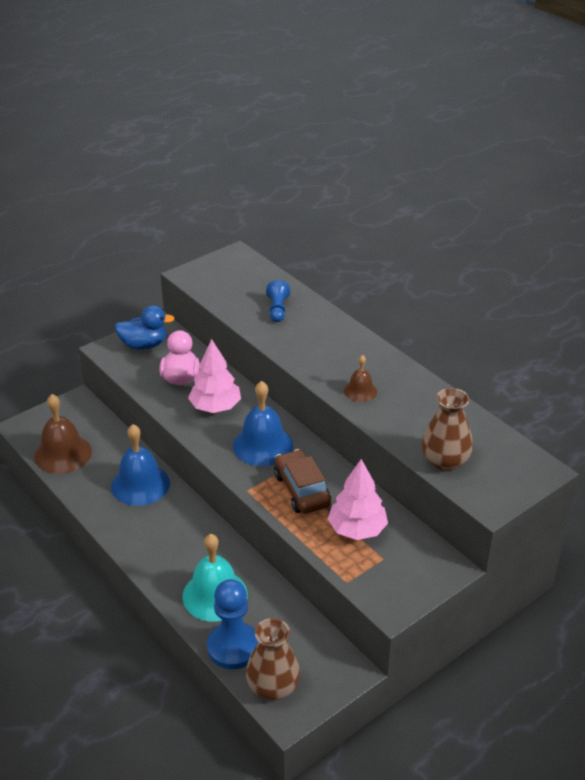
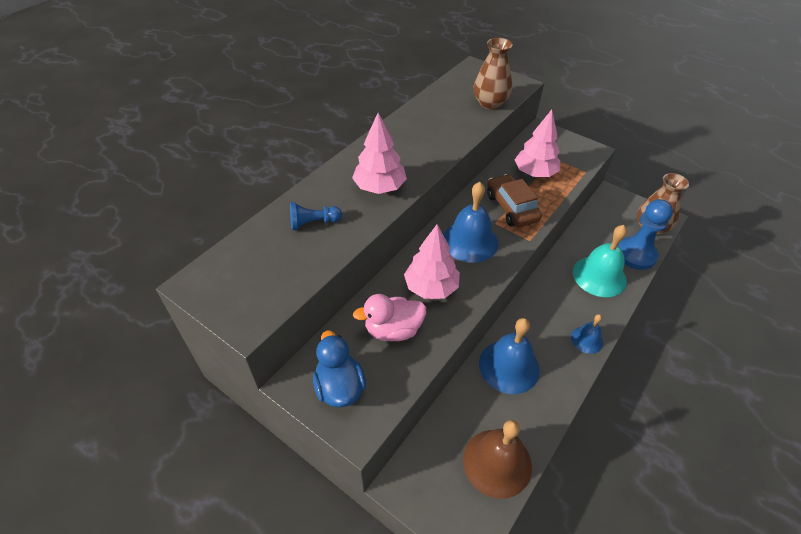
camera: 105 degrees left, 10 degrees up
(140, 551) = (586, 339): none -> blue bell
(301, 490) = (511, 208): brown car -> brown car turned 105 degrees clockwise
(311, 351) = (380, 187): none -> pink tree
(360, 391) = (427, 150): brown bell -> none

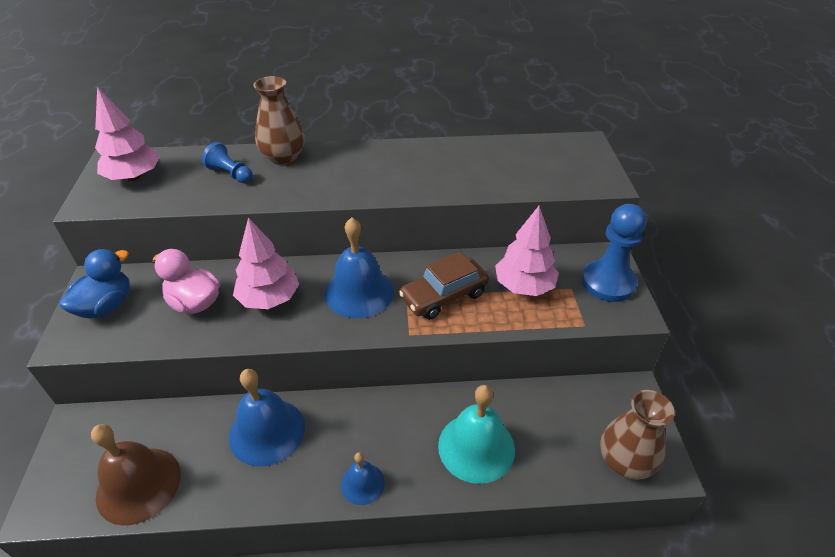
camera: 50 degrees right, 5 degrees down
(380, 187) = (315, 182): pink tree -> pink tree (134, 177)
(490, 103) = (537, 180): brown vase -> brown vase (283, 157)
(511, 208) = (444, 296): brown car -> brown car turned 150 degrees counterclockwise
(636, 254) = (555, 468): blue pawn -> blue pawn (608, 282)

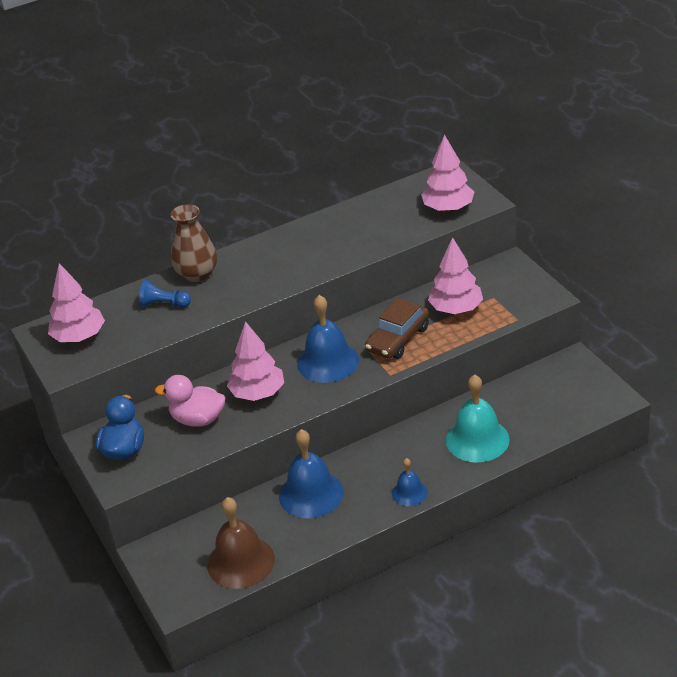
camera: 20 degrees left, 5 degrees down
(564, 176) = (448, 208): none -> pink tree
(608, 282) = (519, 283): blue pawn -> none
(625, 461) = (587, 406): brown vase -> none

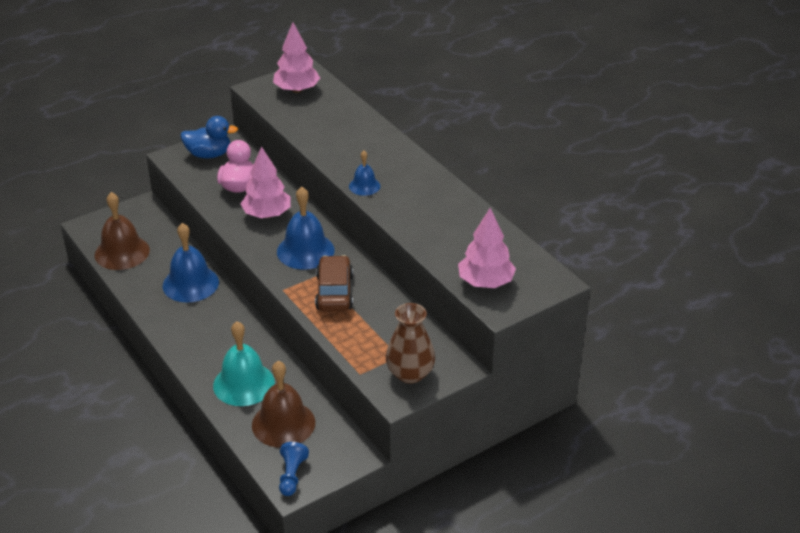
camera: 80 degrees right, 0 degrees up
(164, 304) = (336, 125): blue pawn -> blue pawn (292, 475)
(197, 274) = (378, 137): brown vase -> brown vase (410, 373)
(398, 339) = (334, 292): brown car -> brown car turned 60 degrees clockwise
(409, 493) = (181, 341): blue bell -> blue bell (364, 186)
(456, 309) = (379, 329): pink tree -> none
(533, 409) = (283, 423): none -> brown bell

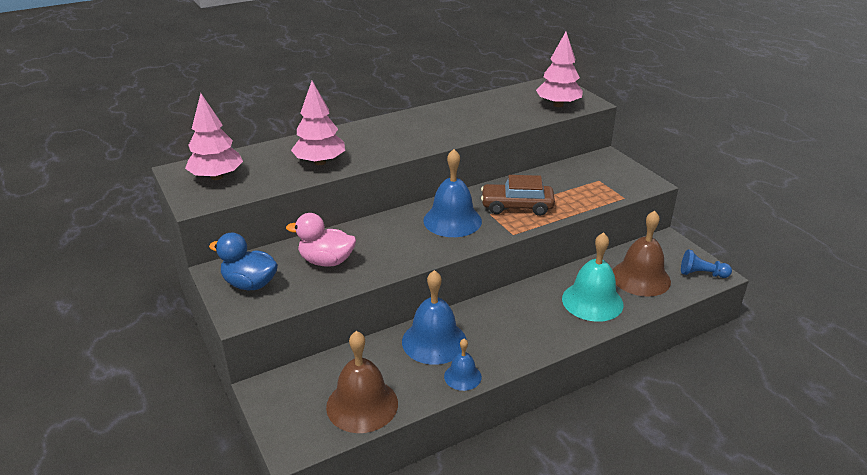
camera: 85 degrees left, 5 degrees down
(209, 154) = (250, 284): blue duck -> blue duck turned 75 degrees counterclockwise
(267, 214) = (386, 242): pink tree -> pink tree (320, 162)
(364, 186) = (416, 146): blue bell -> blue bell (462, 376)
(410, 373) = (619, 176): brown vase -> none

